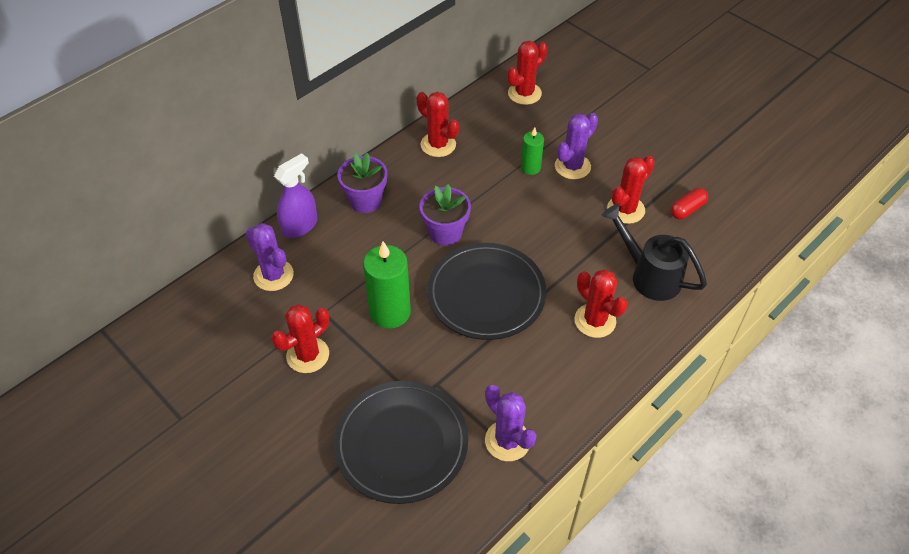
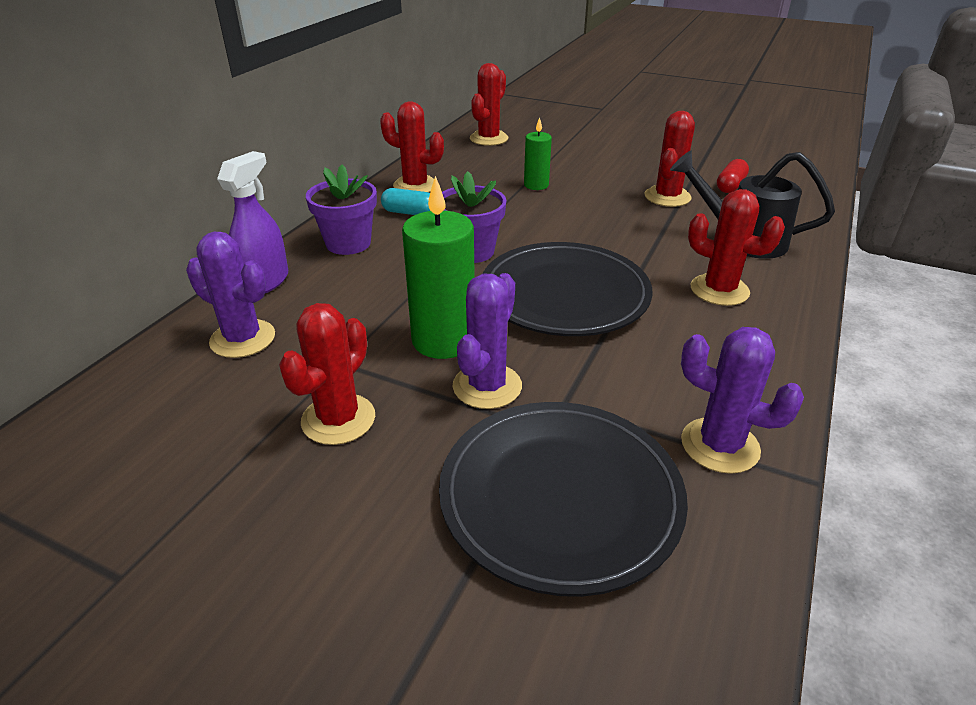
camera: 20 degrees left, 15 degrees down
(420, 177) = (409, 213): none -> turquoise capsule
(572, 166) = (582, 177): purple cactus -> purple cactus (487, 386)

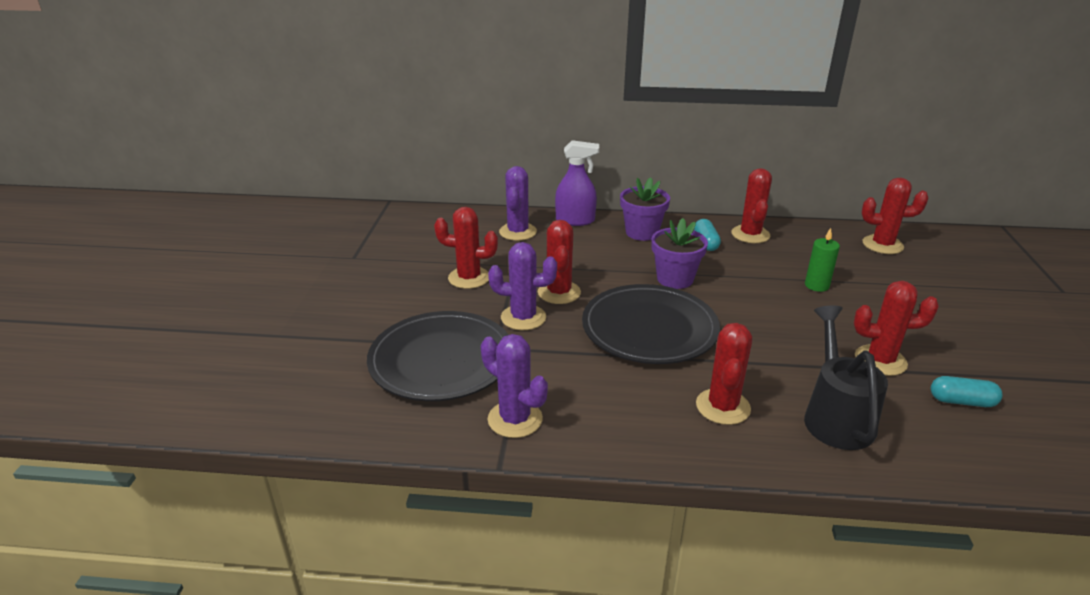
camera: 70 degrees right, 5 degrees down
(443, 340) = (559, 292): green candle -> red cactus
(720, 445) = (515, 419): purple cactus -> purple cactus turned 60 degrees counterclockwise
(730, 186) = (961, 401): red capsule -> turquoise capsule

